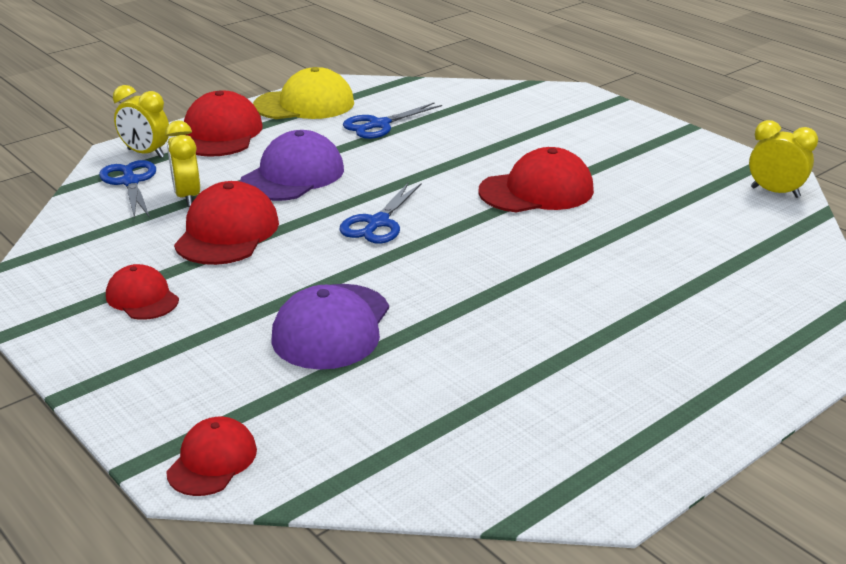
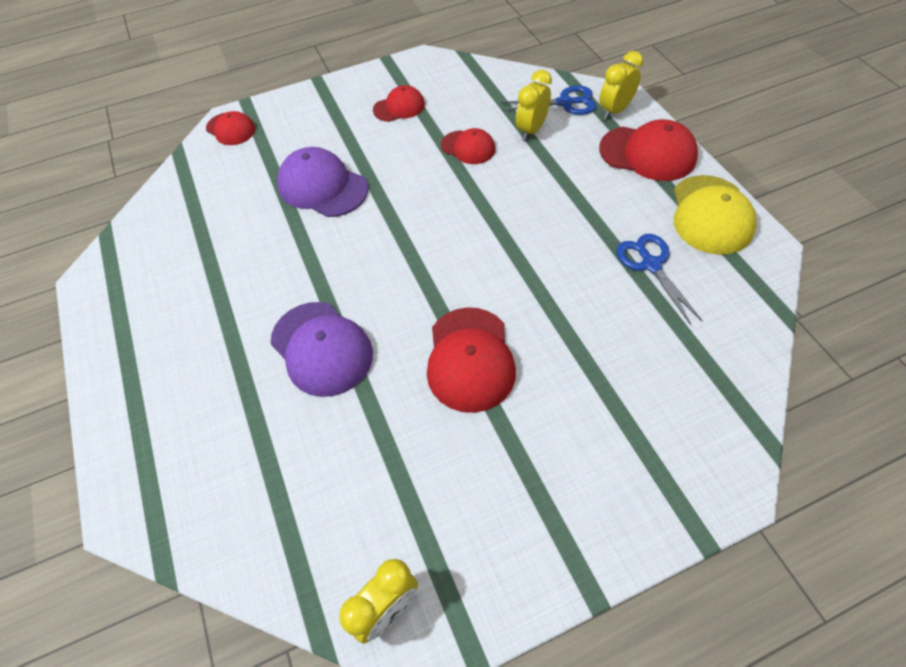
camera: 110 degrees right, 25 degrees up
(187, 197) = (531, 130): yellow clock -> yellow clock turned 60 degrees counterclockwise
(227, 232) = (468, 147): red cap -> red cap, size x0.61
(293, 175) = (552, 190): purple cap -> purple cap (321, 348)
(378, 223) = (450, 231): blue scissors -> none

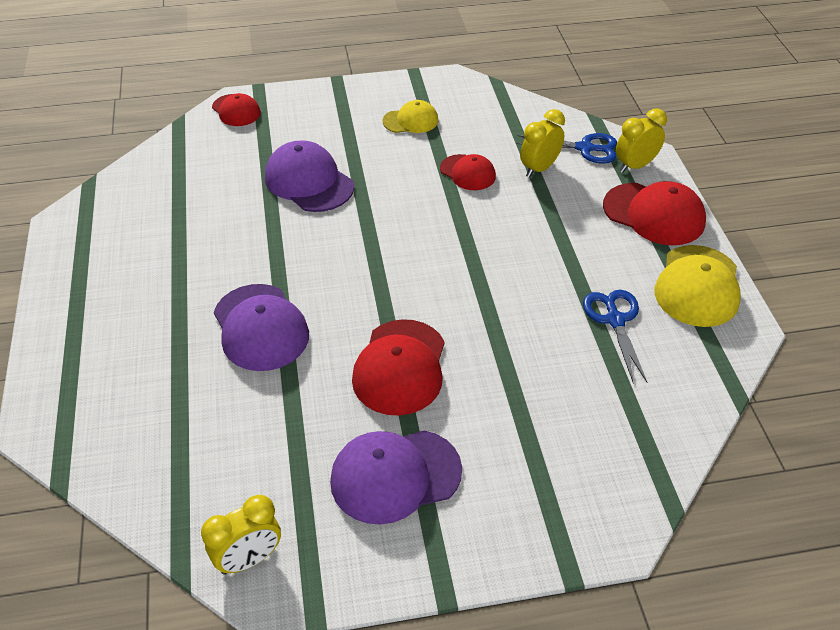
camera: 10 degrees right, 10 degrees down
(399, 107) = (410, 121): red cap -> yellow cap
(503, 477) = (395, 476): none -> purple cap

